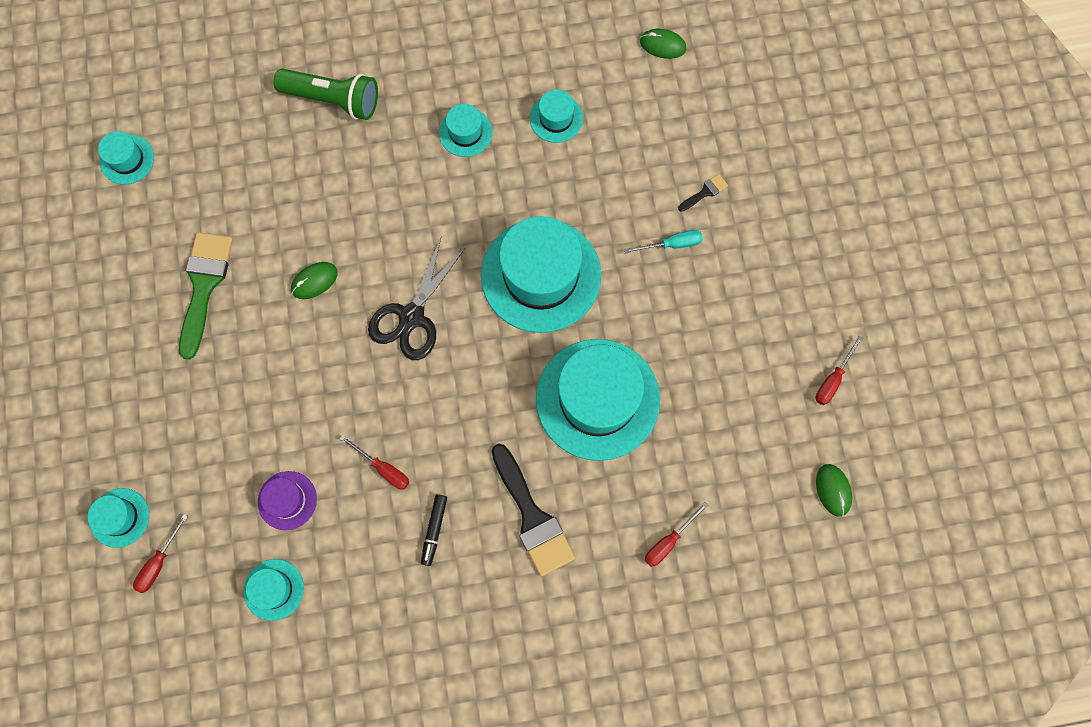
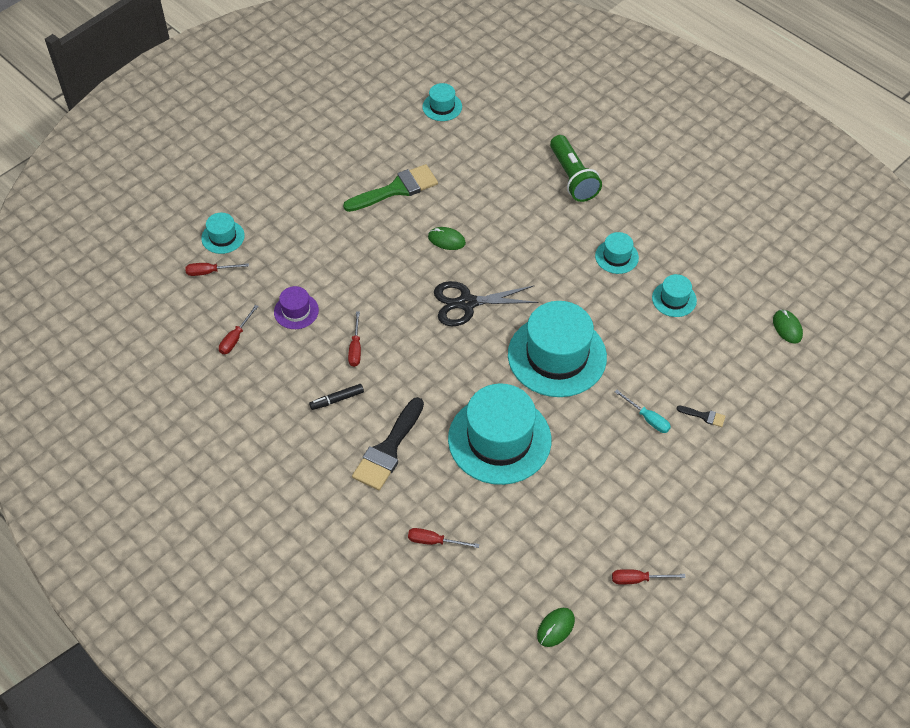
camera: 55 degrees right, 20 degrees down
(274, 589) = (235, 338): turquoise hat -> red screwdriver

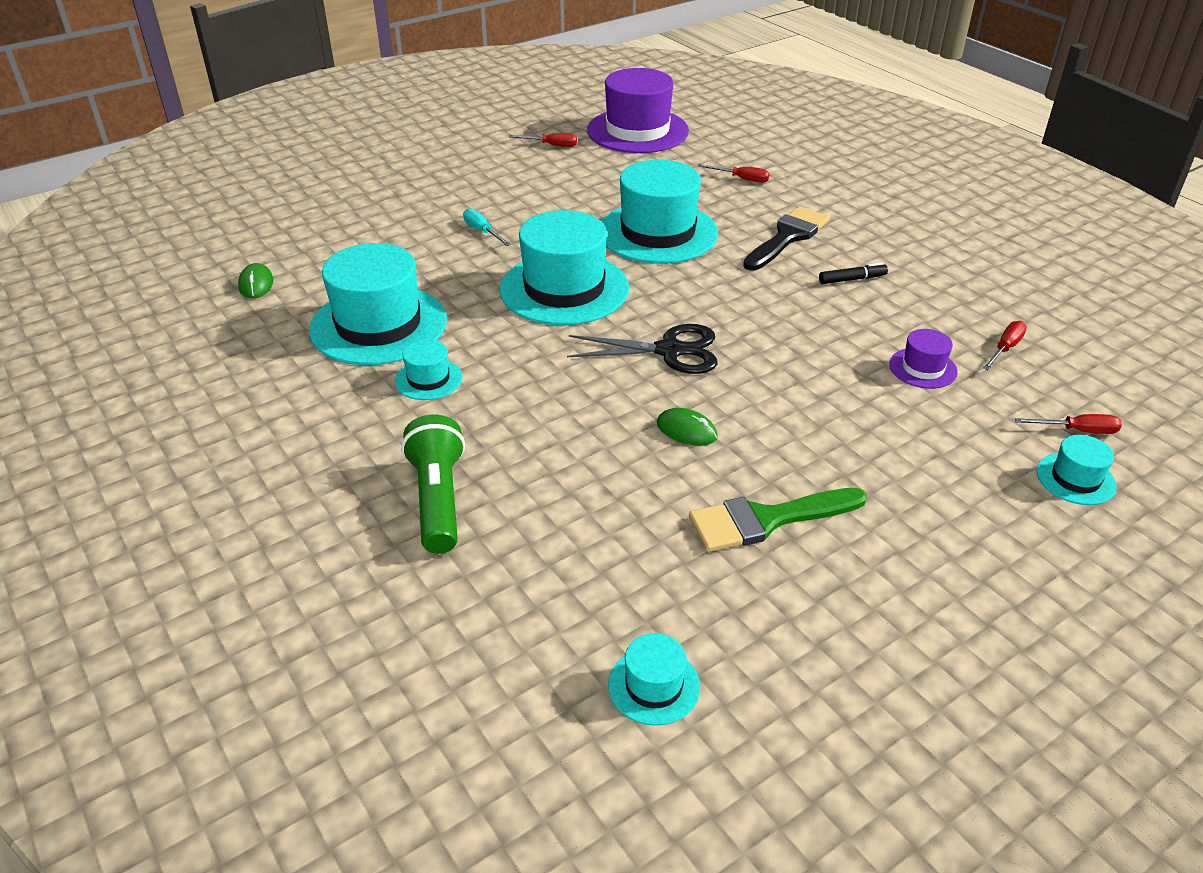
camera: 170 degrees left, 15 degrees down
(355, 348) = (831, 322): red screwdriver -> none
(555, 628) = (637, 131): green mouse -> purple hat
(674, 299) = (378, 325): turquoise hat -> turquoise hat, size x2.16
(704, 416) = (417, 227): black brush -> none

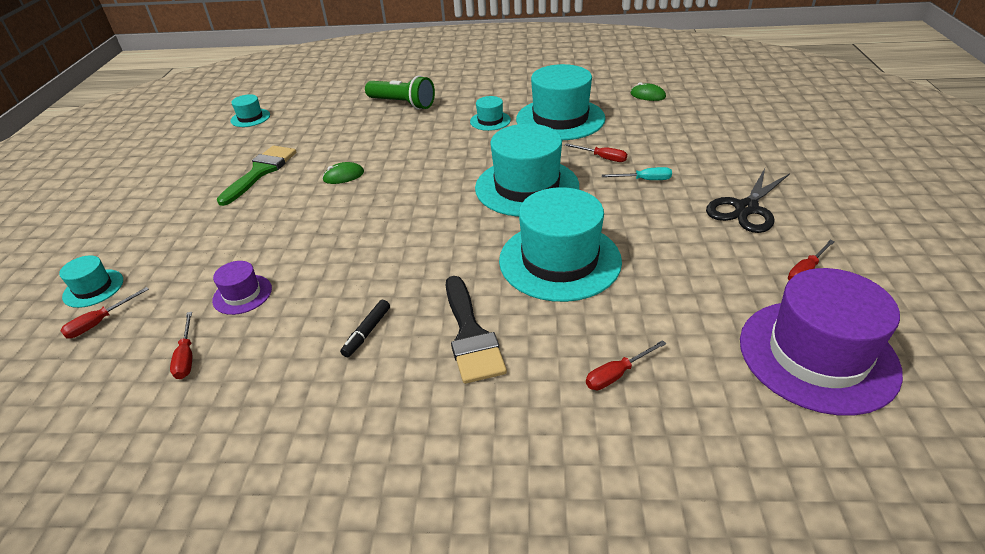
camera: 130 degrees right, 0 degrees up
(458, 266) = (602, 158): none -> red screwdriver
(670, 350) = (410, 199): black scissors -> black scissors (746, 209)

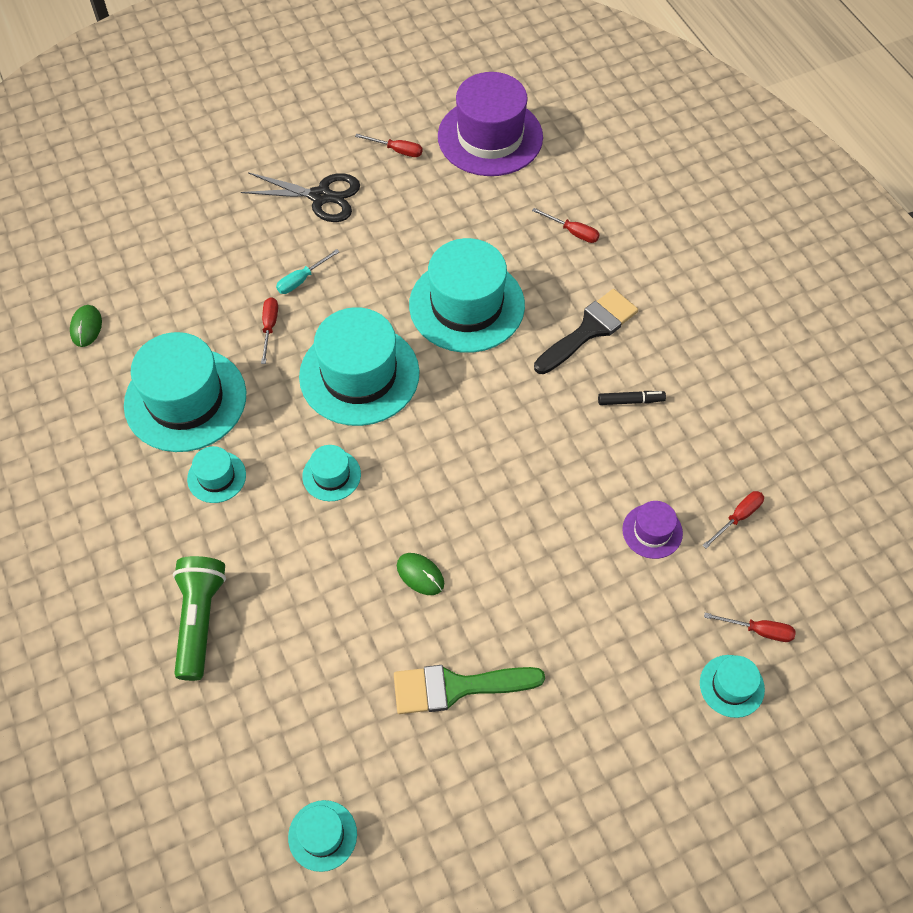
camera: 120 degrees left, 20 degrees up
(451, 159) = (331, 475): none -> turquoise hat
(644, 180) = (301, 280): turquoise screwdriver -> turquoise screwdriver turned 105 degrees counterclockwise

